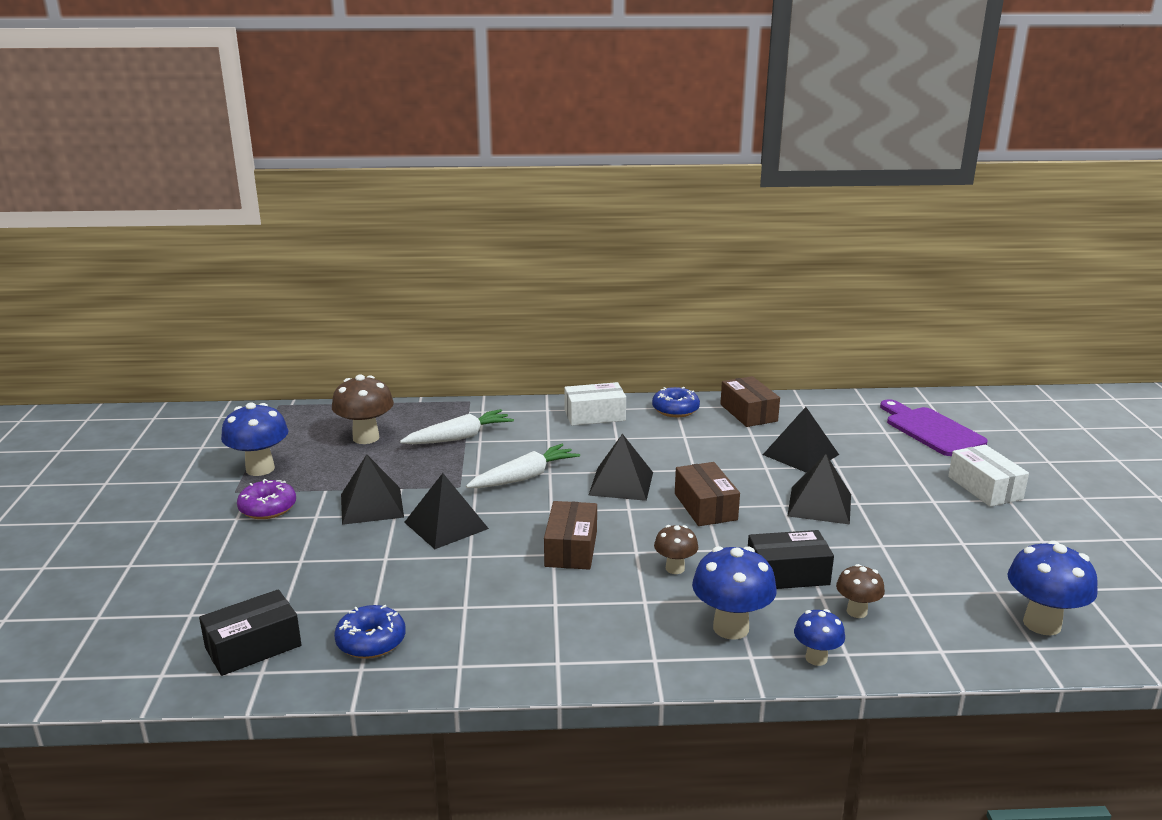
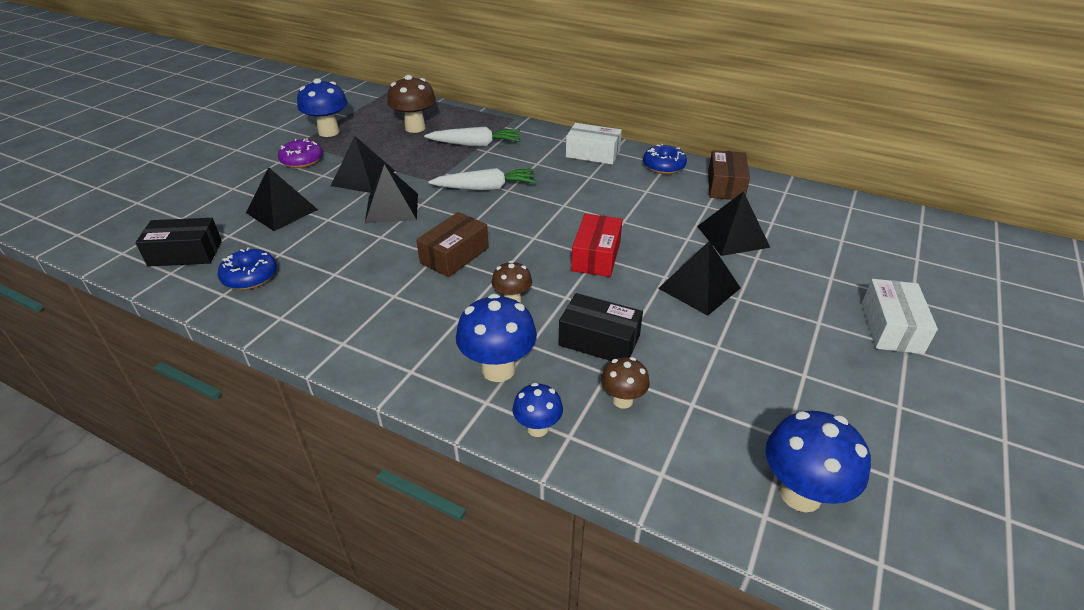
camera: 30 degrees right, 15 degrees up
(621, 483) = (551, 215): black pyramid -> black pyramid (282, 211)
(705, 506) = (596, 256): brown box -> red box
(931, 430) = (893, 251): purple cutting board -> none

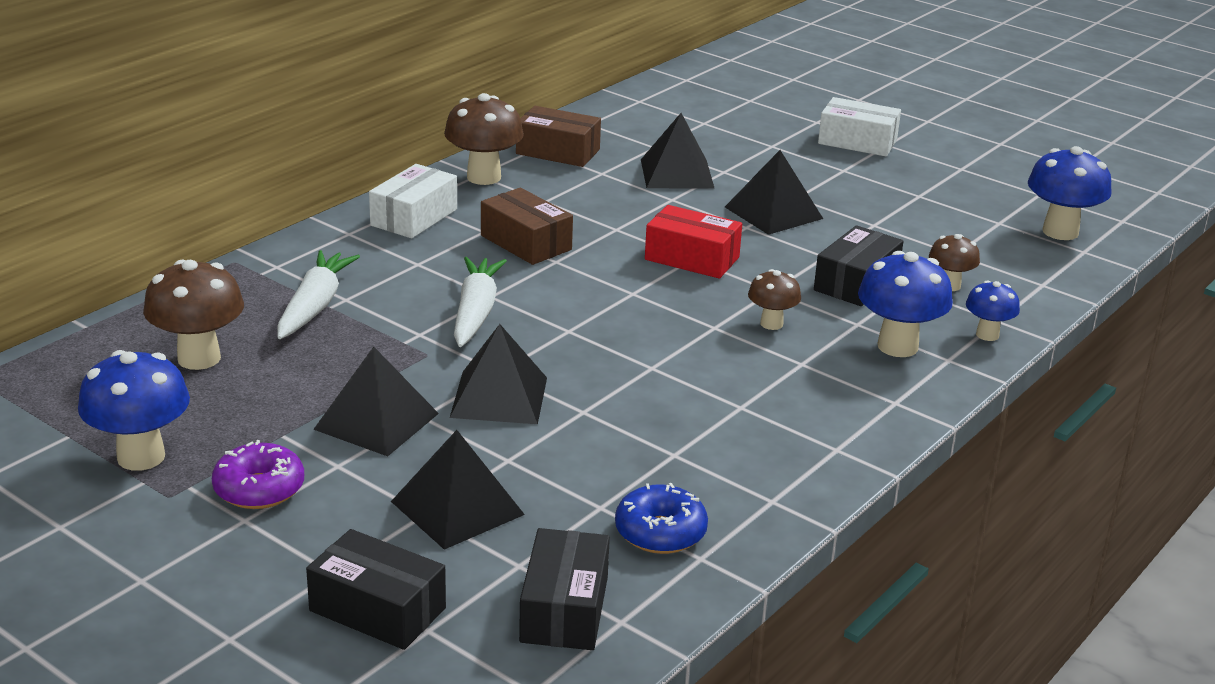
camera: 80 degrees left, 10 degrees down
(200, 203) = (377, 609): none -> black box
(454, 255) = (657, 354): brown box -> brown box (526, 242)
(663, 166) = (484, 177): blue donut -> brown mushroom

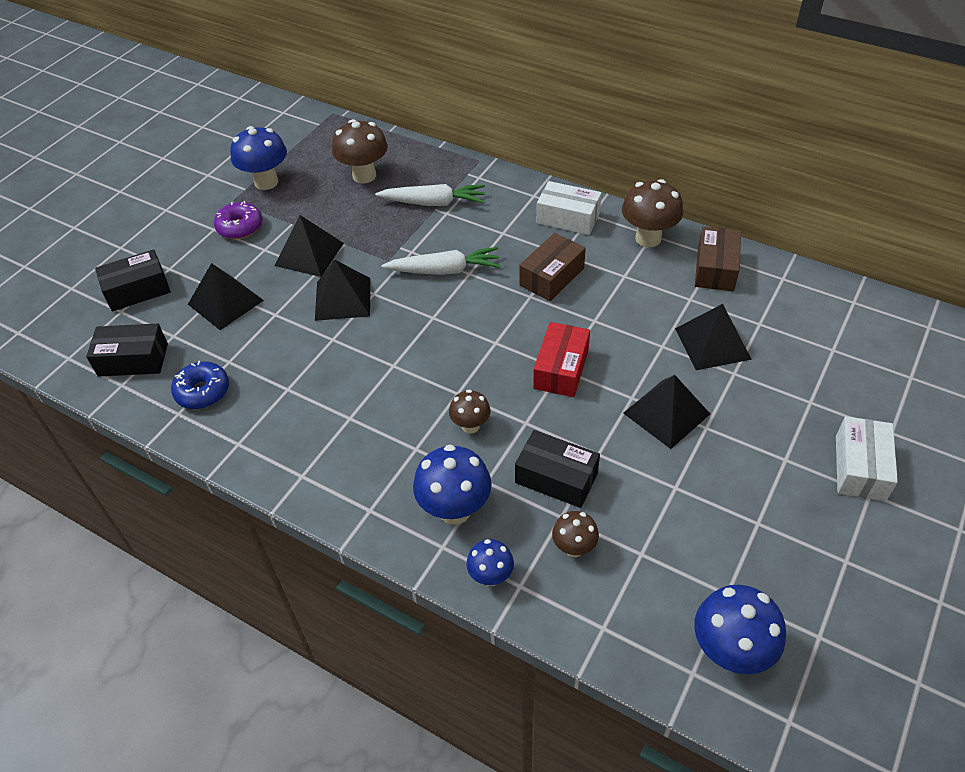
camera: 85 degrees right, 20 degrees up
(377, 609) = (137, 290): black box -> black box turned 45 degrees clockwise

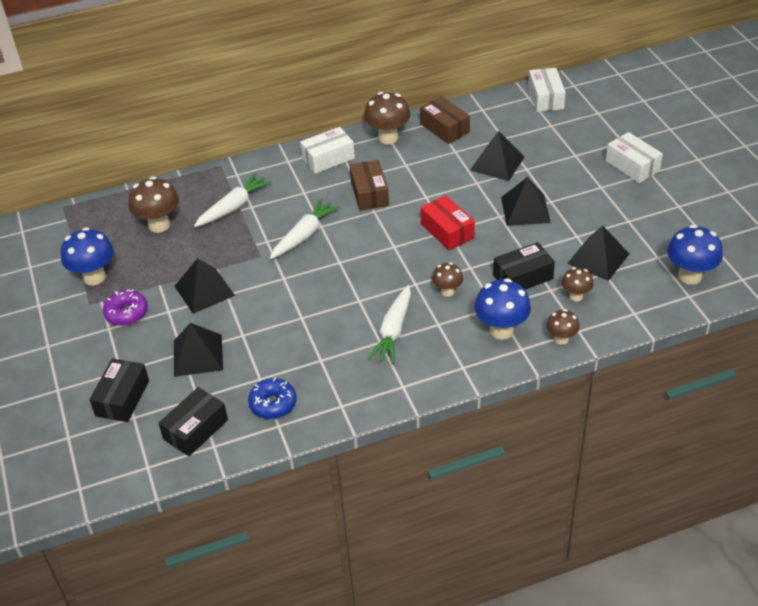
camera: 50 degrees left, 5 degrees down
(343, 299) = (270, 295): black pyramid -> black pyramid (598, 258)
(373, 419) = (393, 331): none -> white carrot
(490, 576) = (561, 339): blue mushroom -> brown mushroom
(872, 316) = (545, 98): none -> white box

